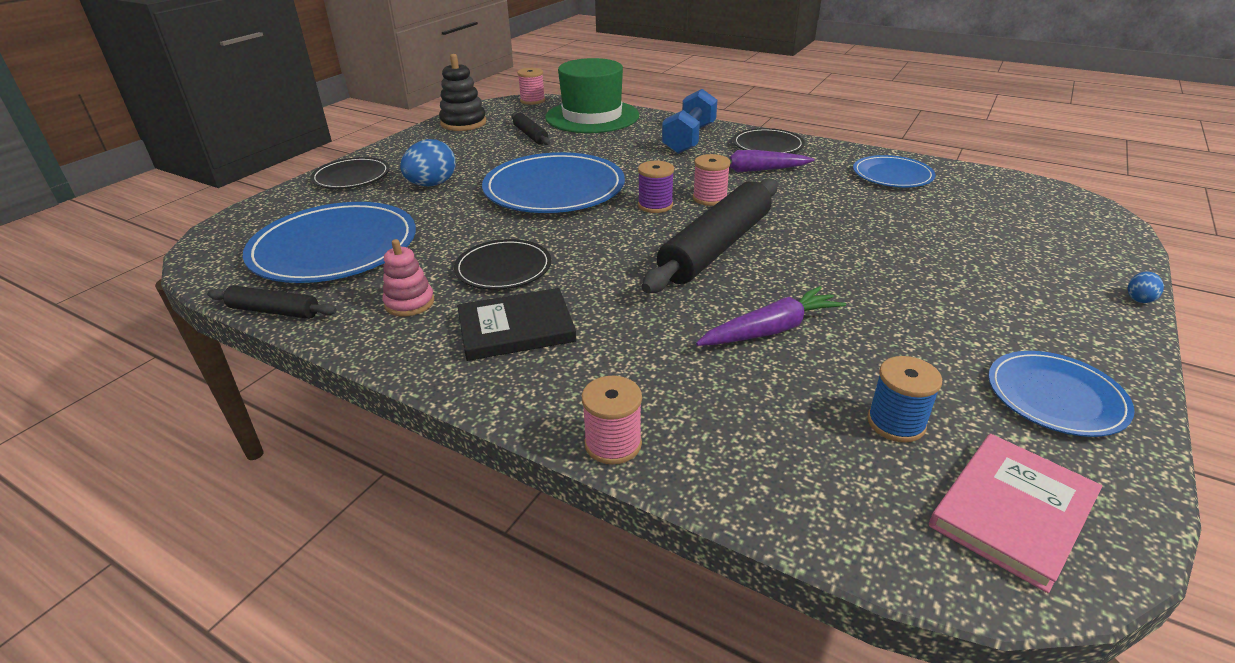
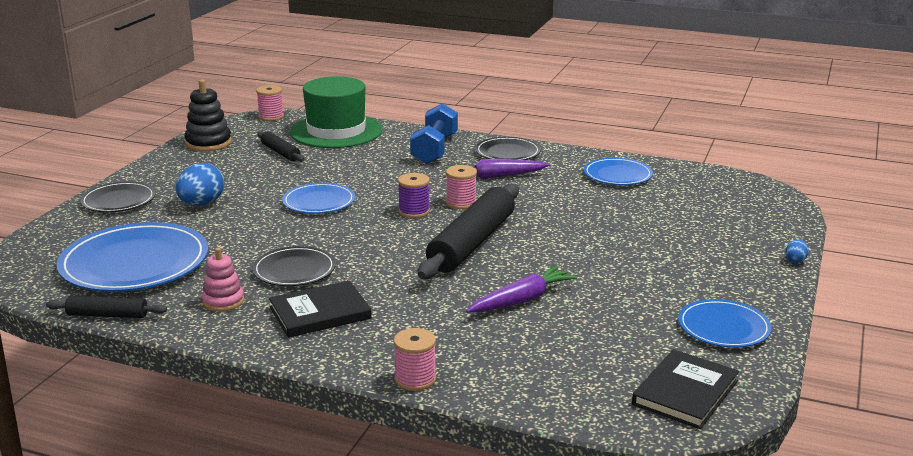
camera: 10 degrees left, 10 degrees down
(554, 188) = (319, 202): blue plate -> blue plate, size x0.56
(896, 423) = (613, 351): blue spool -> none
(1012, 512) = (685, 392): pink book -> black book

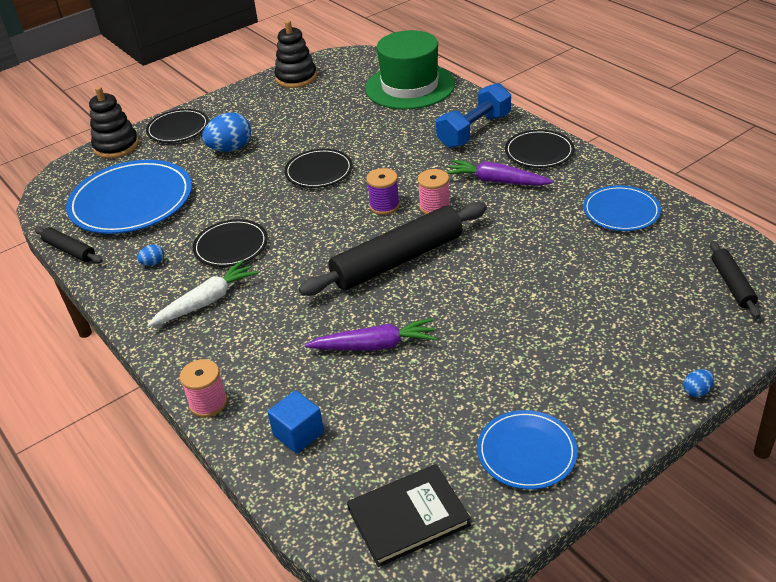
camera: 35 degrees right, 15 degrees up
(58, 227) = (116, 146): none -> black stacking toy
(223, 301) = (153, 263): pink stacking toy -> blue egg
(271, 116) = (372, 56): pink spool -> none
(280, 152) = (341, 103): black rolling pin -> black rolling pin (732, 284)
(319, 202) = (319, 171): blue plate -> black plate
(320, 313) = (207, 301): black book -> white carrot
(528, 373) = (298, 434): none -> blue cube

